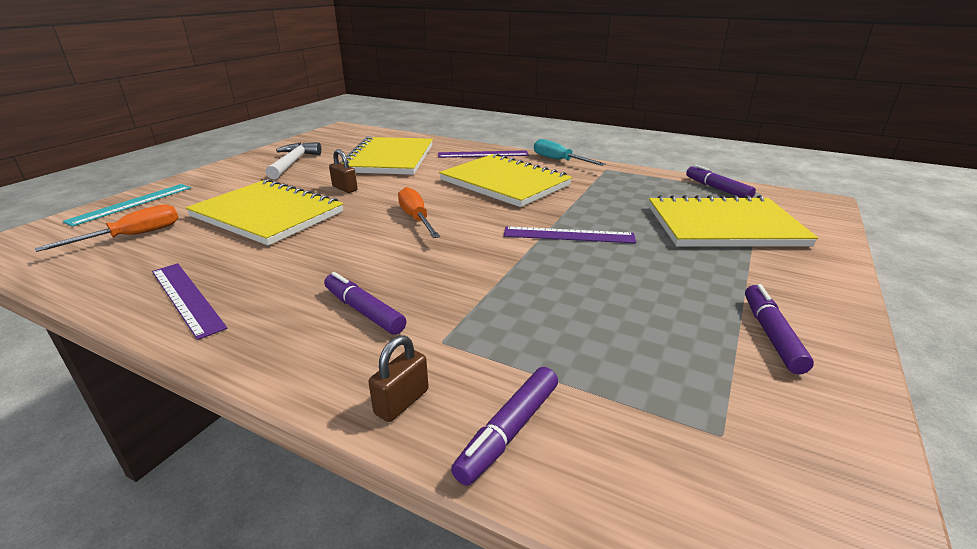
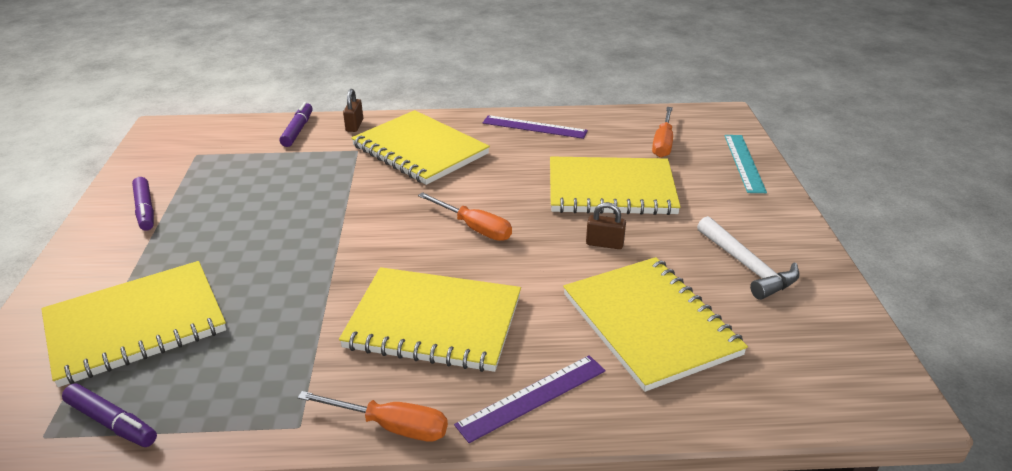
camera: 150 degrees right, 5 degrees up
(364, 311) = (420, 150): purple marker -> yellow notebook
(559, 160) = (391, 426): turquoise screwdriver -> orange screwdriver
(568, 235) = (311, 254): purple ruler -> none

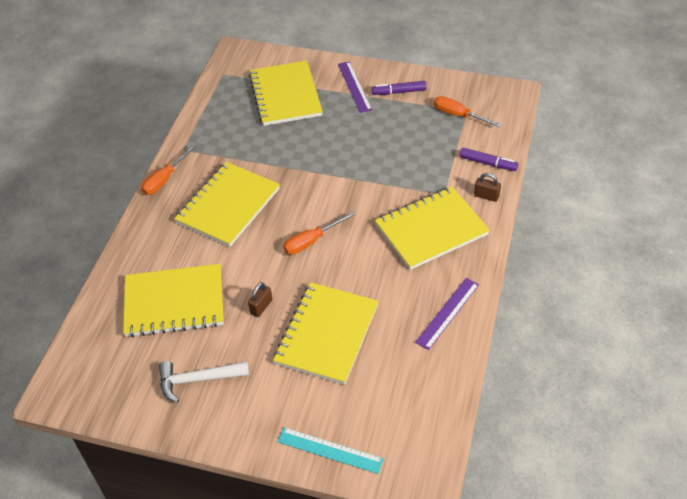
camera: 110 degrees right, 15 degrees up
(112, 422) = (220, 92): purple marker -> none
(532, 397) = (151, 234): purple ruler -> purple ruler (354, 86)
(663, 143) = (386, 400): orange screwdriver -> orange screwdriver (458, 115)

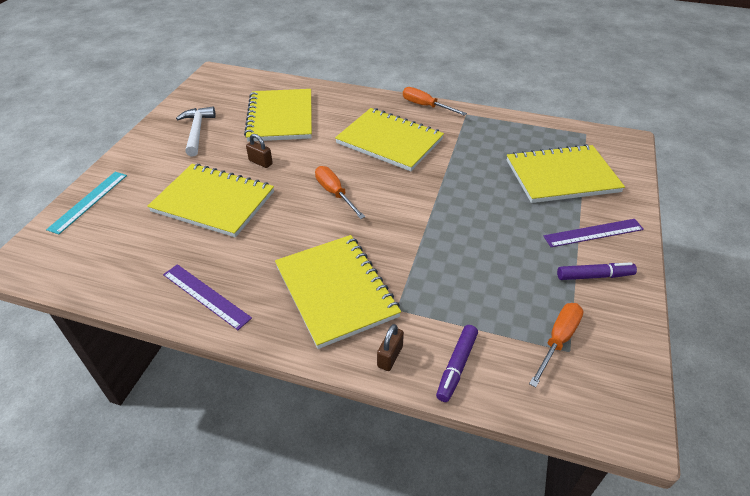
camera: 90 degrees right, 5 degrees down
(399, 92) = (594, 276): purple marker -> purple marker turned 90 degrees clockwise

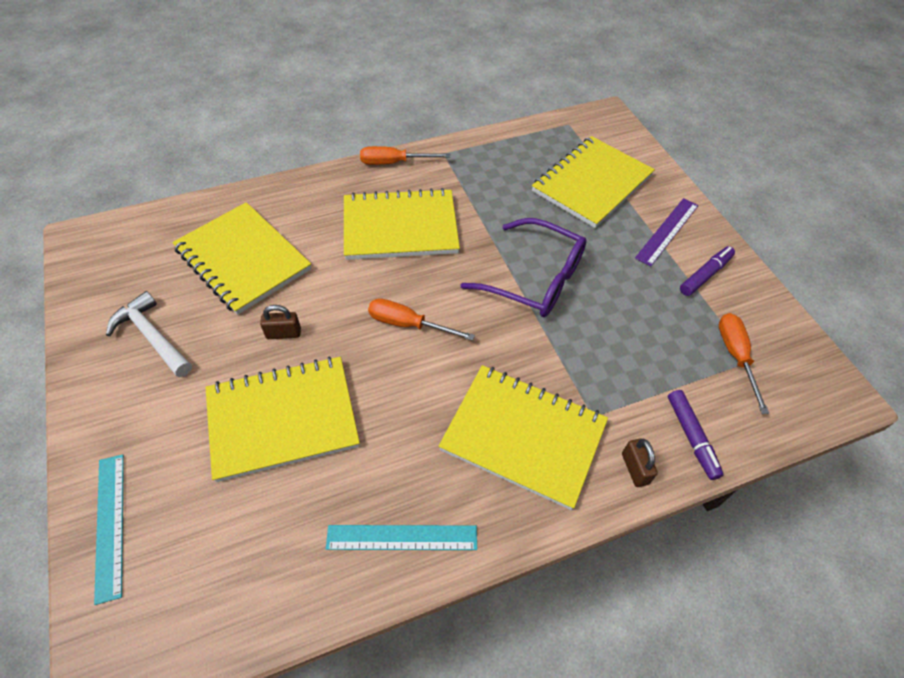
camera: 40 degrees left, 10 degrees up
(206, 295) = (402, 537): purple ruler -> turquoise ruler
(448, 211) = (535, 279): none -> purple glasses

